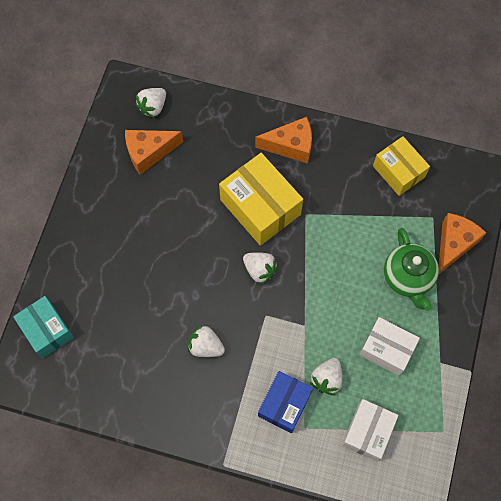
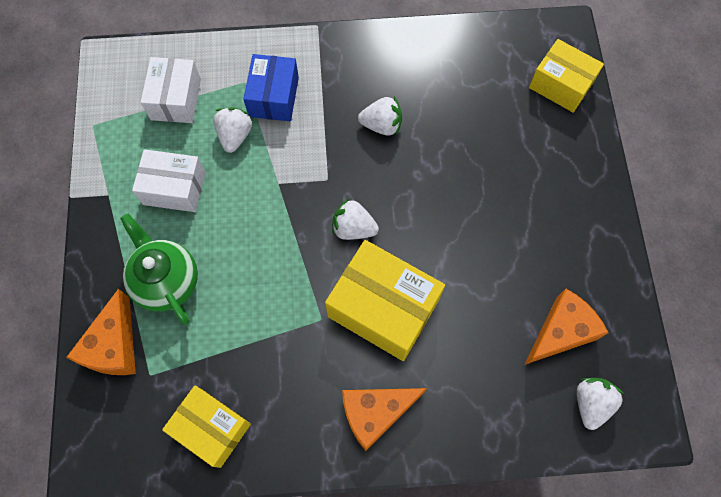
camera: 160 degrees right, 0 degrees up
(47, 330) = (560, 85): turquoise box -> yellow box

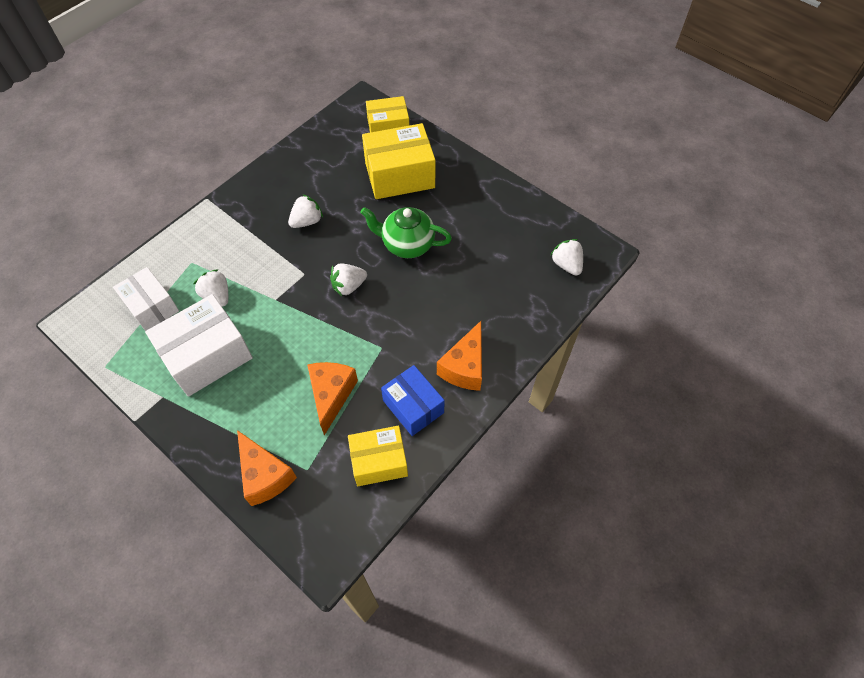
camera: 45 degrees left, 10 degrees down
(166, 281) = (260, 410): green teapot -> green teapot (407, 244)
(174, 188) = (207, 356): white box -> white box, size x1.53
(274, 97) = (220, 256): blue box -> blue box (413, 406)
(383, 308) = (411, 312): yellow box -> yellow box (399, 175)
(561, 332) = (516, 245): orange cheese -> orange cheese (331, 395)

